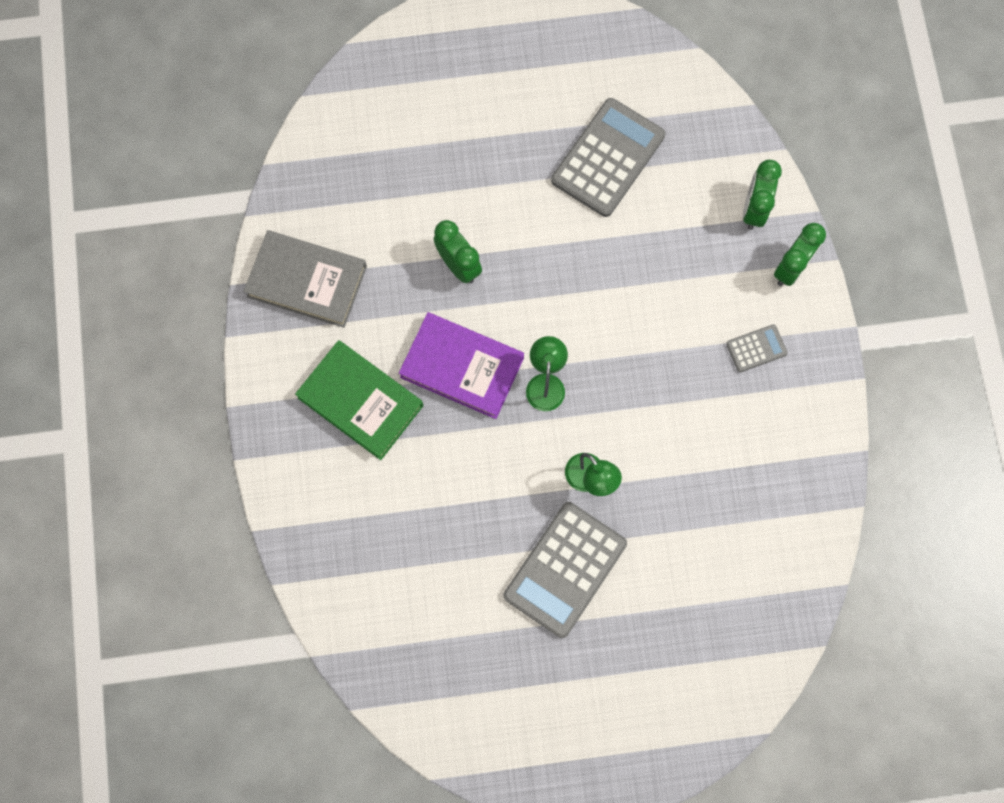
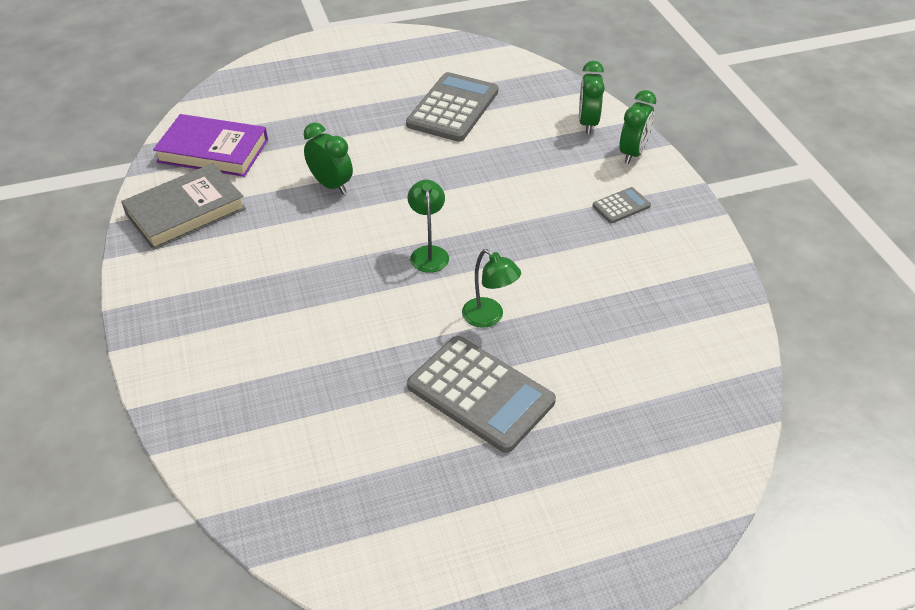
camera: 10 degrees left, 30 degrees down
(307, 281) = (185, 211): grey book -> grey book turned 45 degrees counterclockwise
(360, 402) = (243, 289): green book -> none
(462, 367) = (344, 252): purple book -> purple book (213, 151)
(565, 569) = (480, 394): grey calculator -> grey calculator turned 75 degrees counterclockwise

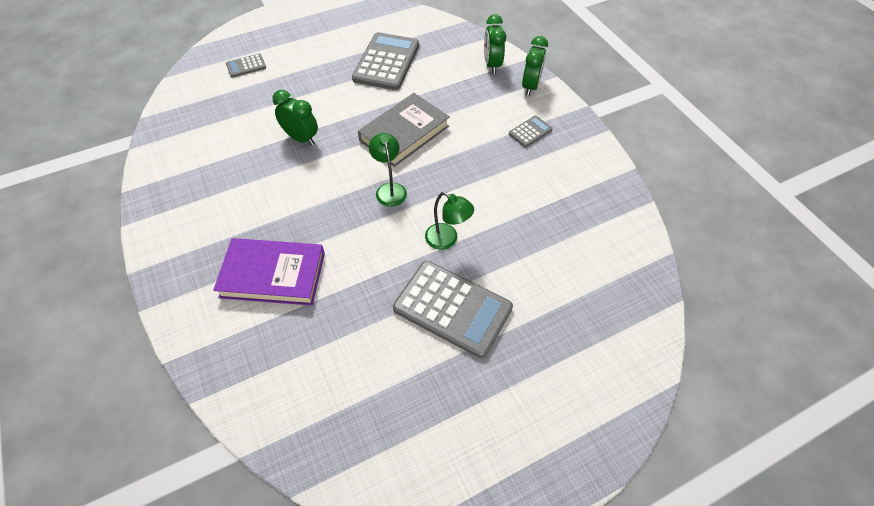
camera: 10 degrees left, 10 degrees up
(185, 211) = (185, 175): grey book -> grey book (404, 133)
(213, 151) = (199, 118): purple book -> purple book (273, 275)
(279, 98) = (246, 66): none -> grey calculator

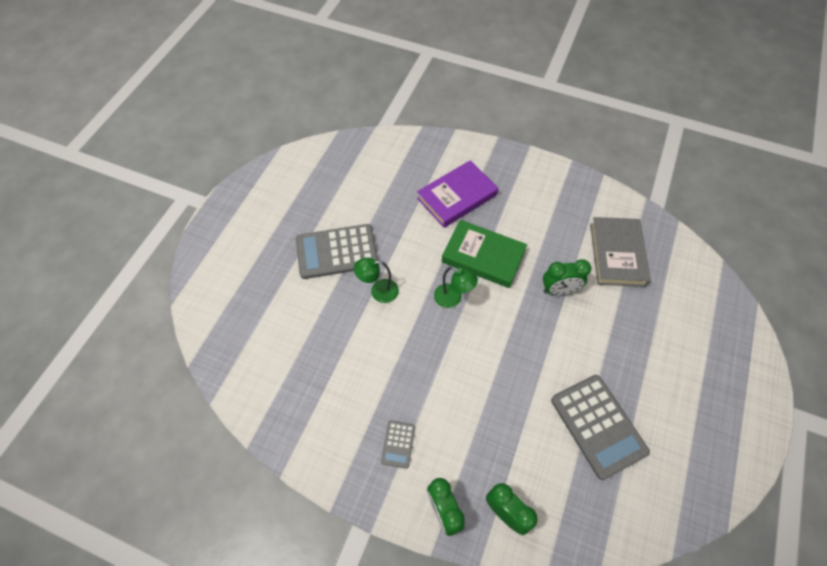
camera: 140 degrees right, 5 degrees up
(246, 66) = (691, 320): grey calculator -> none
(323, 203) = (483, 256): none -> green book
(404, 133) = (495, 356): grey book -> grey book (617, 254)

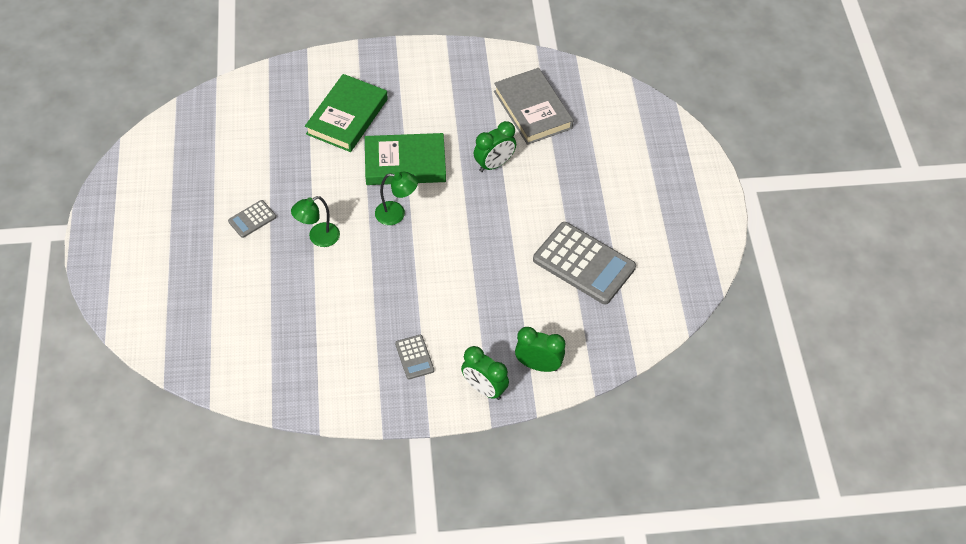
camera: 30 degrees left, 5 degrees down
(337, 252) = (252, 219): grey calculator -> grey calculator, size x0.47
(457, 197) = (347, 116): purple book -> green book

